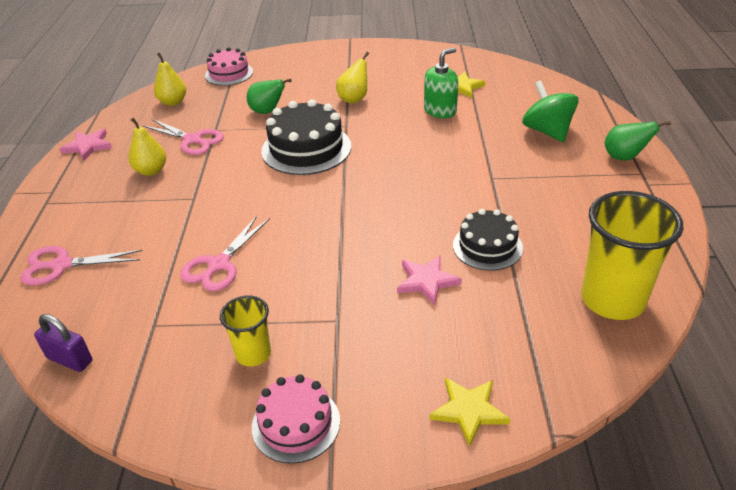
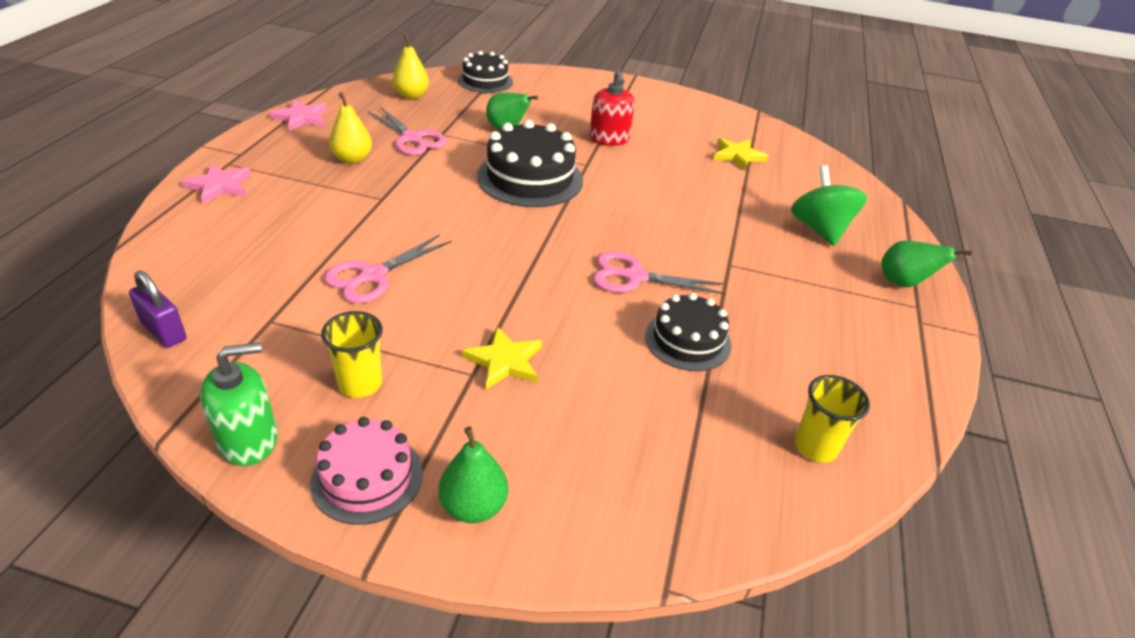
camera: 10 degrees right, 0 degrees up
(61, 265) = (209, 231): pink scissors -> pink scissors (634, 277)
(229, 74) = (485, 81): pink cake -> black cake
(354, 99) = (609, 139): yellow pear -> red soap dispenser
(387, 420) = (473, 506): none -> green pear
(427, 281) = (597, 359): pink star -> pink star (219, 186)
(440, 111) = (701, 175): green soap dispenser -> green soap dispenser (249, 440)
(469, 411) = (576, 526): yellow star -> yellow star (505, 361)
(612, 300) = (815, 446): yellow cup -> yellow cup, size x0.54

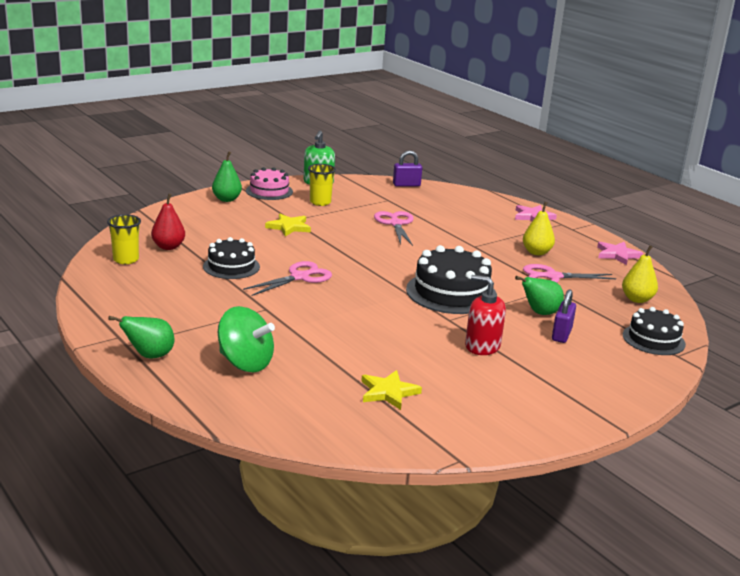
camera: 130 degrees right, 15 degrees down
(534, 114) = (561, 334): none -> purple padlock
(726, 434) = (168, 247): none -> red pear

